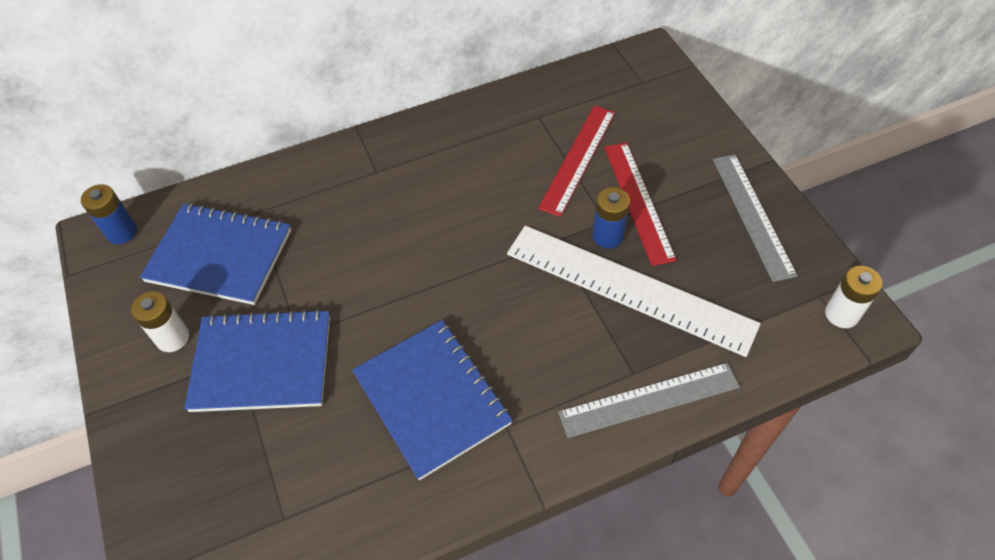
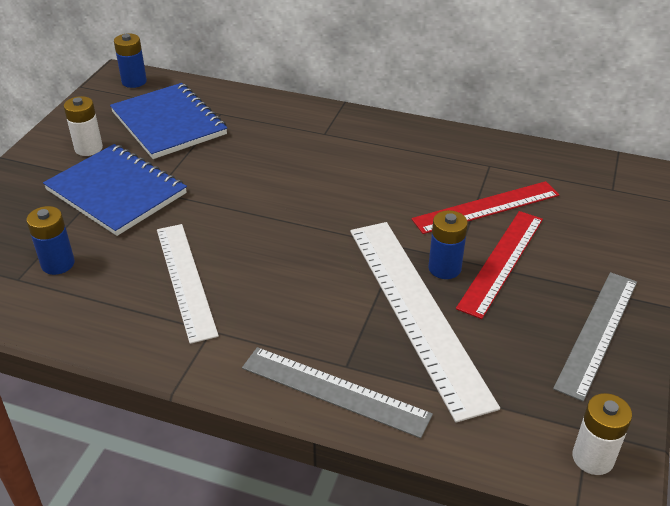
camera: 40 degrees right, 15 degrees down
(302, 474) = (58, 264): none -> blue battery
(432, 399) = (185, 280): blue notebook -> white ruler

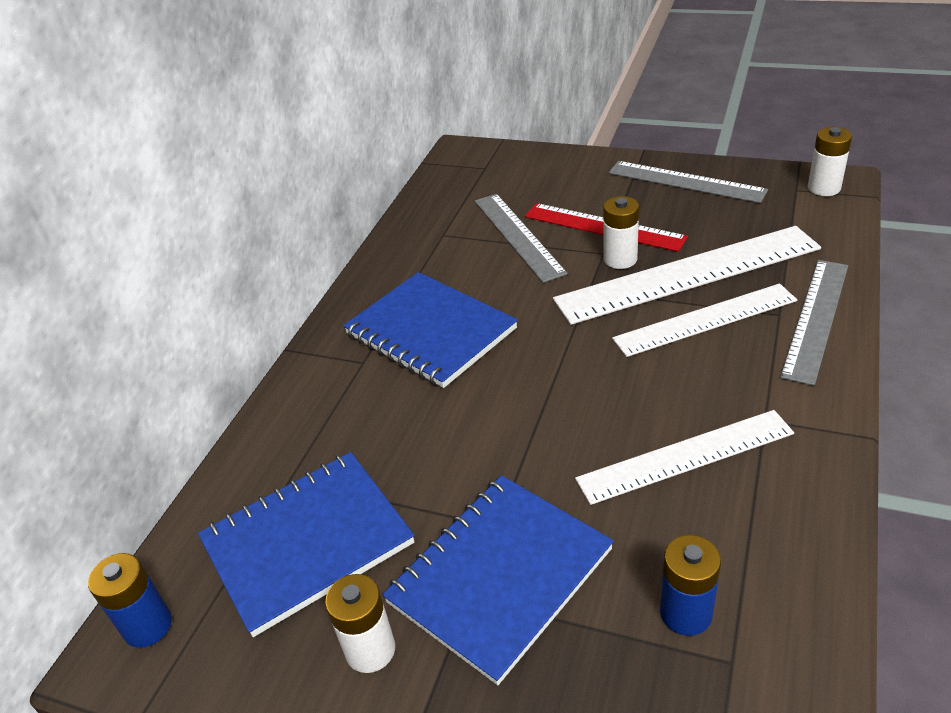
camera: 85 degrees left, 0 degrees up
(345, 313) = (705, 319): none -> white ruler
(353, 161) = (430, 332): none -> blue notebook
(444, 268) = (620, 259): blue battery -> white battery
(486, 207) = (518, 236): red ruler -> grey ruler

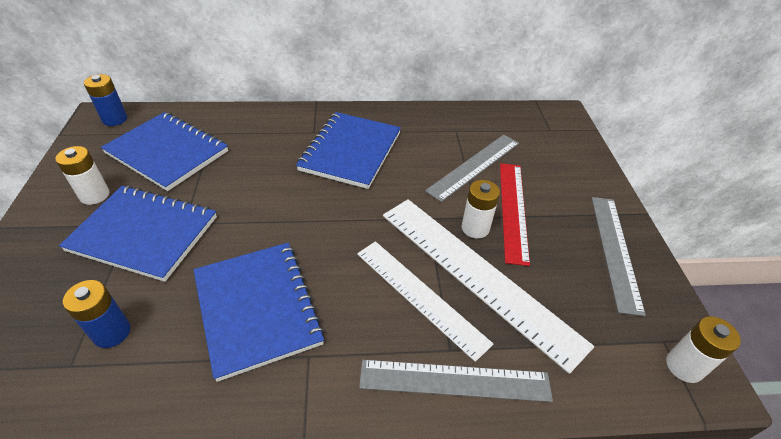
camera: 60 degrees right, 5 degrees up
(685, 456) = (257, 308): white ruler -> blue notebook

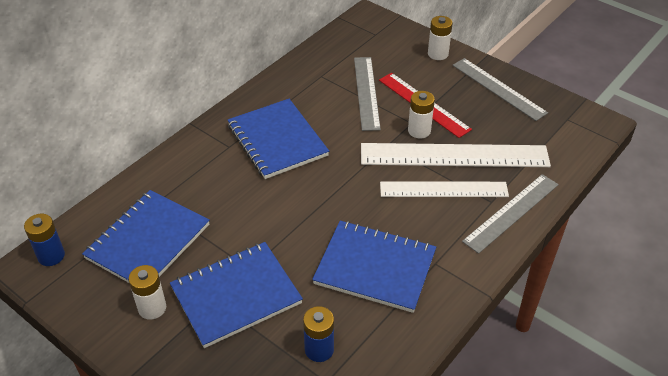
camera: 45 degrees left, 0 degrees up
(167, 152) = (148, 241): blue notebook -> blue notebook turned 45 degrees counterclockwise
(684, 366) = (586, 124): white battery -> white battery (438, 54)

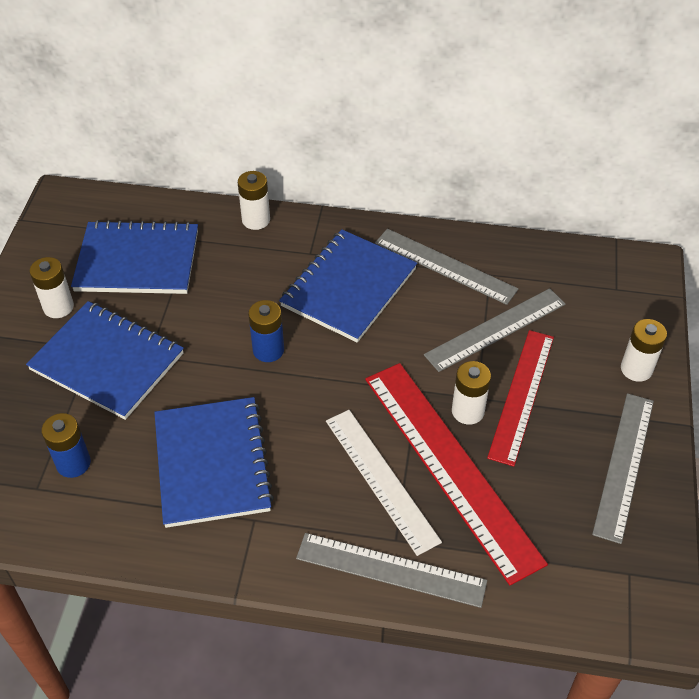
camera: 60 degrees right, 5 degrees up
(51, 256) = (81, 205): blue battery -> blue battery (268, 350)
(171, 161) = (256, 220): none -> white battery
(297, 91) = (445, 266): none -> grey ruler
(454, 155) = (450, 466): white ruler -> red ruler

